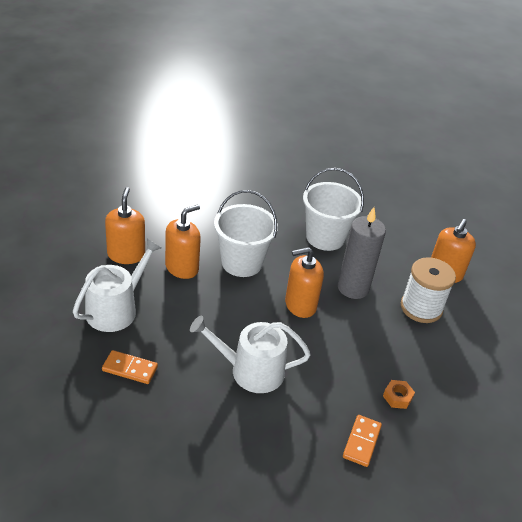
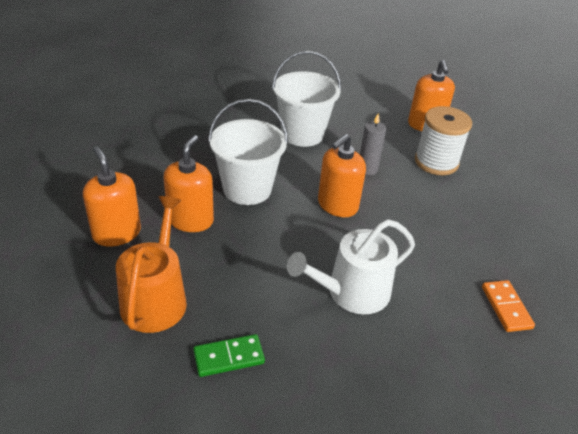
camera: 30 degrees left, 0 degrees up
(116, 309) = (156, 298): white watering can -> orange watering can
(130, 369) = (229, 357): orange domino -> green domino
(353, 288) = (367, 169): grey candle -> grey candle, size x0.58
(397, 397) = (493, 250): orange nut -> none

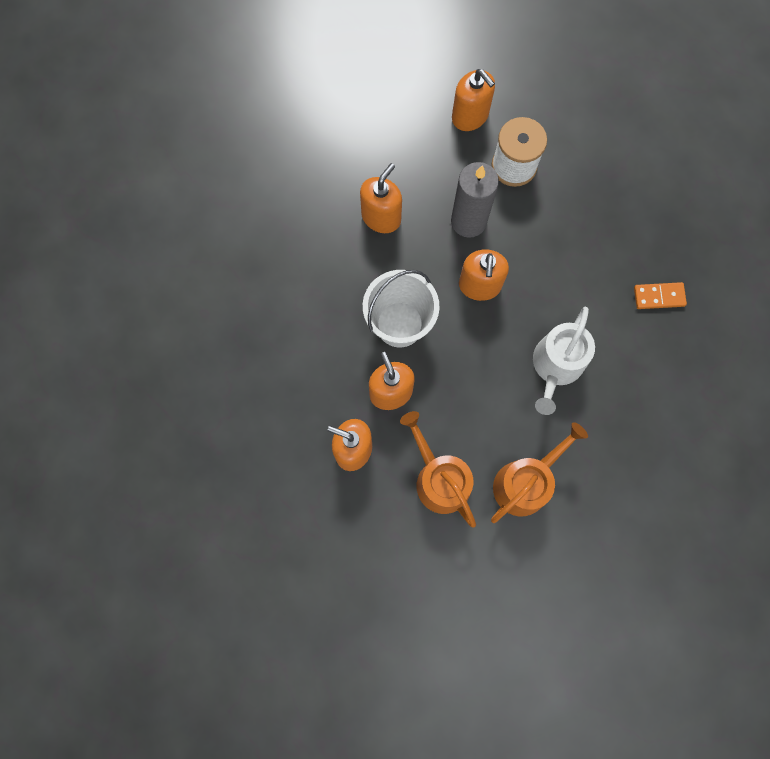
camera: 35 degrees left, 35 degrees up
(229, 357) = (525, 482): green domino -> orange watering can
(302, 134) = (381, 217): white bucket -> orange soap dispenser
(367, 169) = (468, 221): grey candle -> grey candle, size x1.71
(506, 307) = (659, 296): orange domino -> orange domino turned 45 degrees counterclockwise

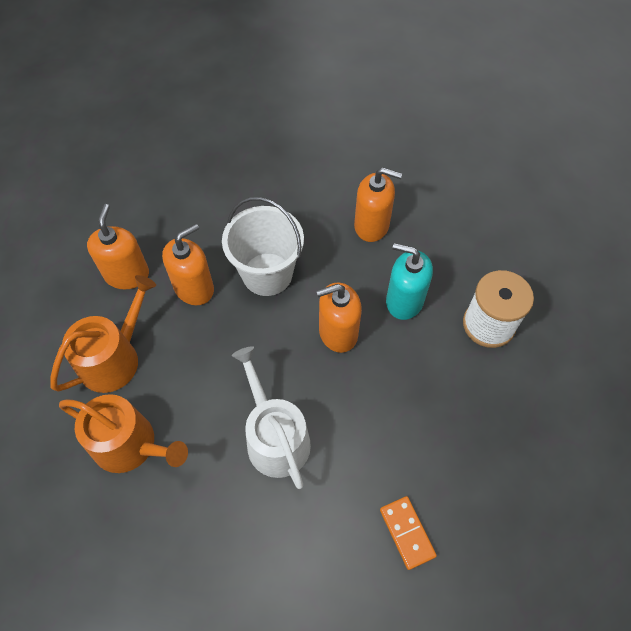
camera: 70 degrees right, 15 degrees down
(468, 221) = (404, 301): grey candle -> turquoise soap dispenser
(470, 116) = (521, 267): orange soap dispenser -> none
(556, 366) = (275, 437): white watering can -> white watering can turned 60 degrees clockwise

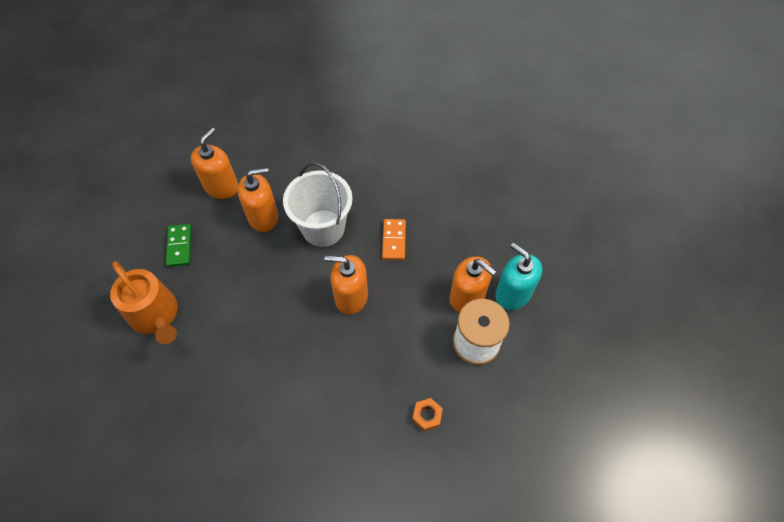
camera: 25 degrees right, 0 degrees up
(114, 358) = (179, 246): orange watering can -> green domino
(275, 437) = (258, 356): white watering can -> none
(372, 225) = (427, 221): orange soap dispenser -> orange soap dispenser (467, 297)
(404, 301) = (418, 294): turquoise soap dispenser -> turquoise soap dispenser (513, 294)
(406, 533) = (314, 475): orange domino -> orange domino (394, 240)
(483, 418) = (427, 416): none -> orange nut

